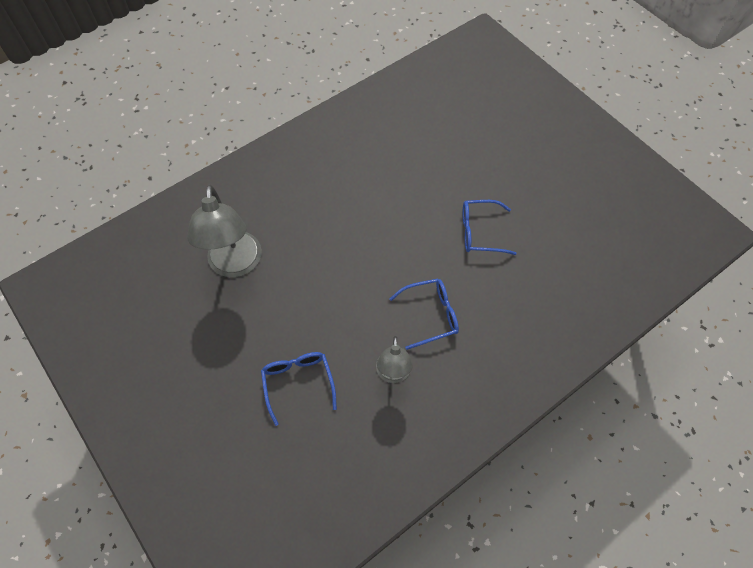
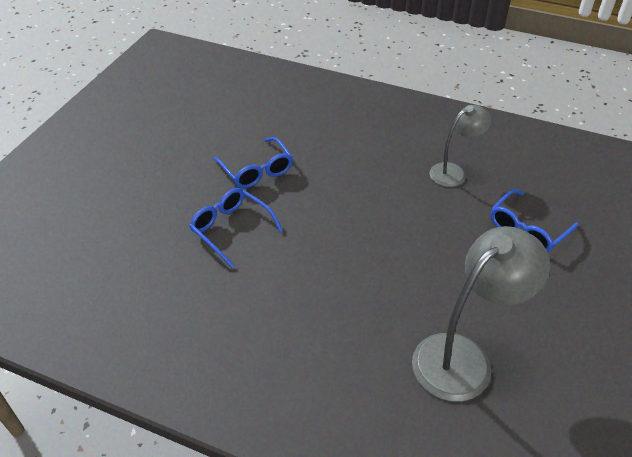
camera: 120 degrees left, 15 degrees down
(430, 315) = (376, 171): blue glasses -> blue glasses (231, 229)

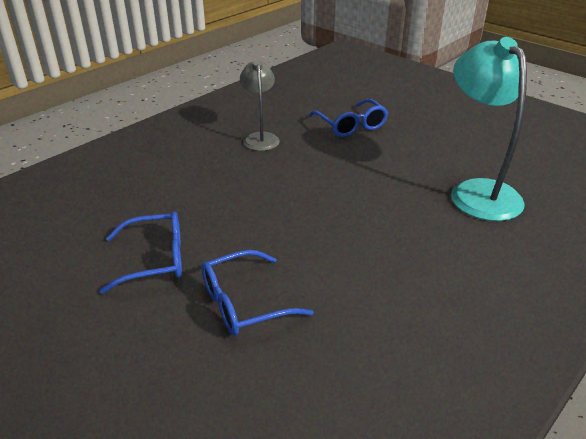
camera: 70 degrees left, 10 degrees down
(463, 357) = (477, 191): grey lamp -> turquoise lamp

